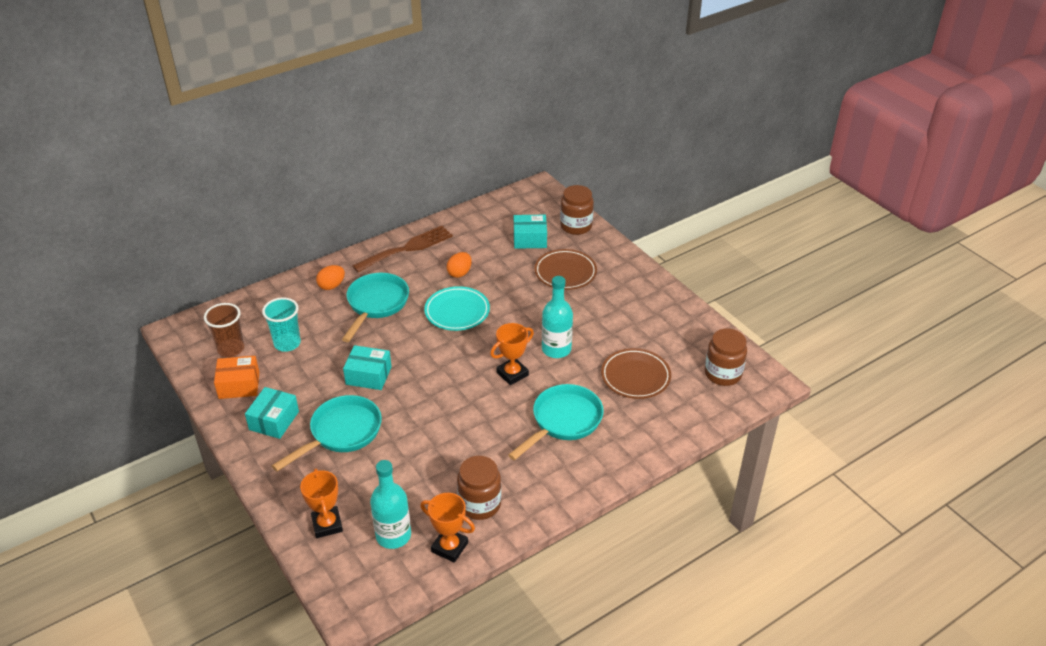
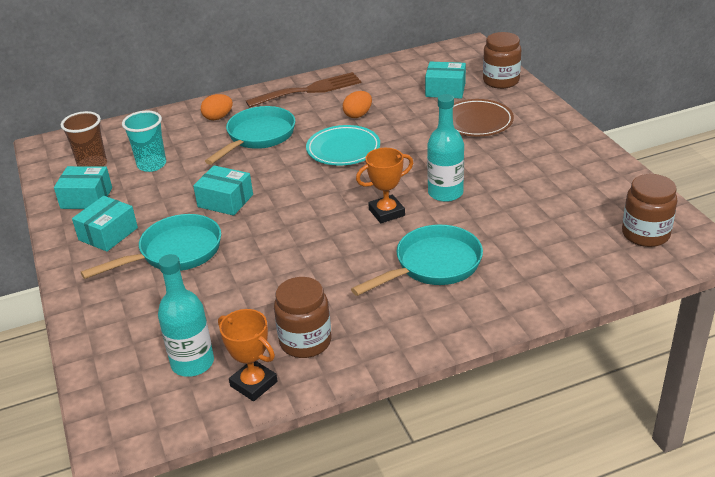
camera: 15 degrees right, 5 degrees down
(239, 385) = (86, 198): orange box -> turquoise box
(327, 524) = (122, 342): orange trophy -> none
(635, 377) = (533, 228): brown plate -> none

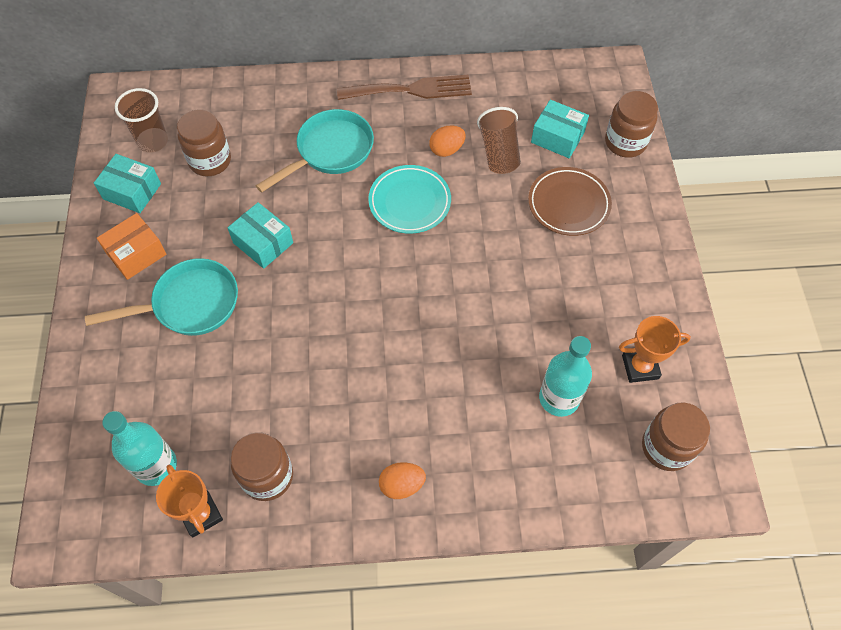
camera: 15 degrees right, 25 degrees up
(108, 234) = (136, 254): turquoise box -> orange box
(151, 165) = (210, 160): turquoise cup -> brown jar
(218, 117) = (301, 105): orange egg -> orange egg (402, 485)
(386, 212) = (415, 318): orange trophy -> orange trophy (640, 367)
(402, 107) = (499, 152): none -> brown cup
(433, 265) = (429, 414): turquoise pan -> none
(445, 193) = (487, 308): turquoise bottle -> turquoise bottle (559, 398)

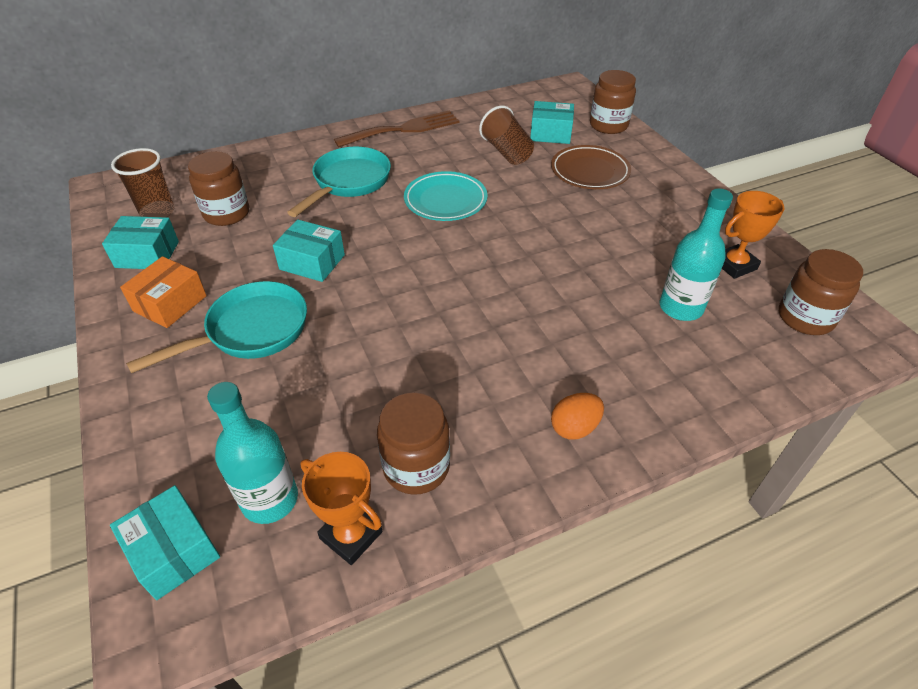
camera: 20 degrees left, 15 degrees down
(82, 483) = (173, 551): none -> turquoise box
(446, 150) = (459, 160): orange egg -> none

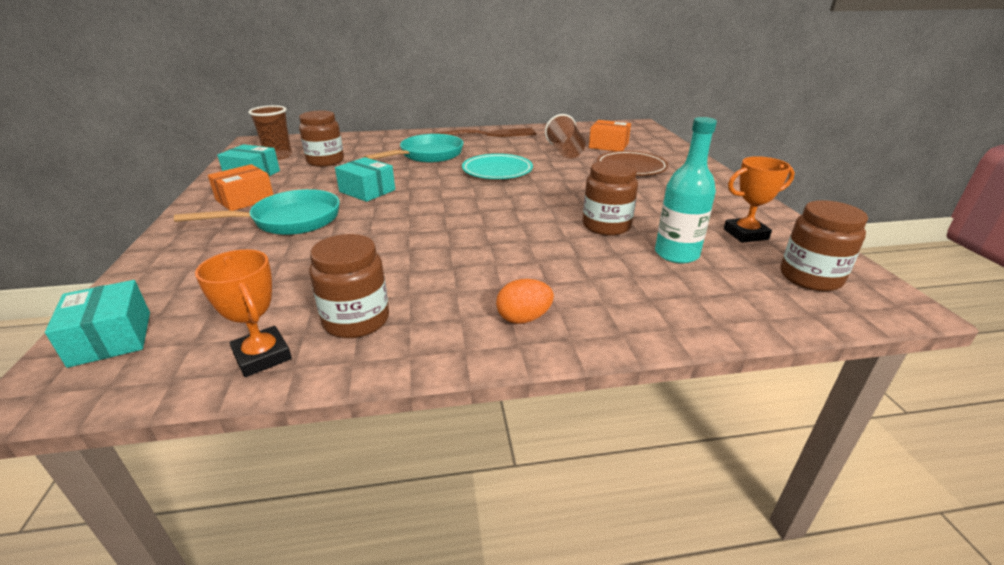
camera: 15 degrees right, 15 degrees down
(270, 499) = (216, 320): turquoise bottle -> none
(550, 133) = (608, 146): turquoise box -> orange box
(608, 125) = (662, 146): brown jar -> brown jar (606, 226)

